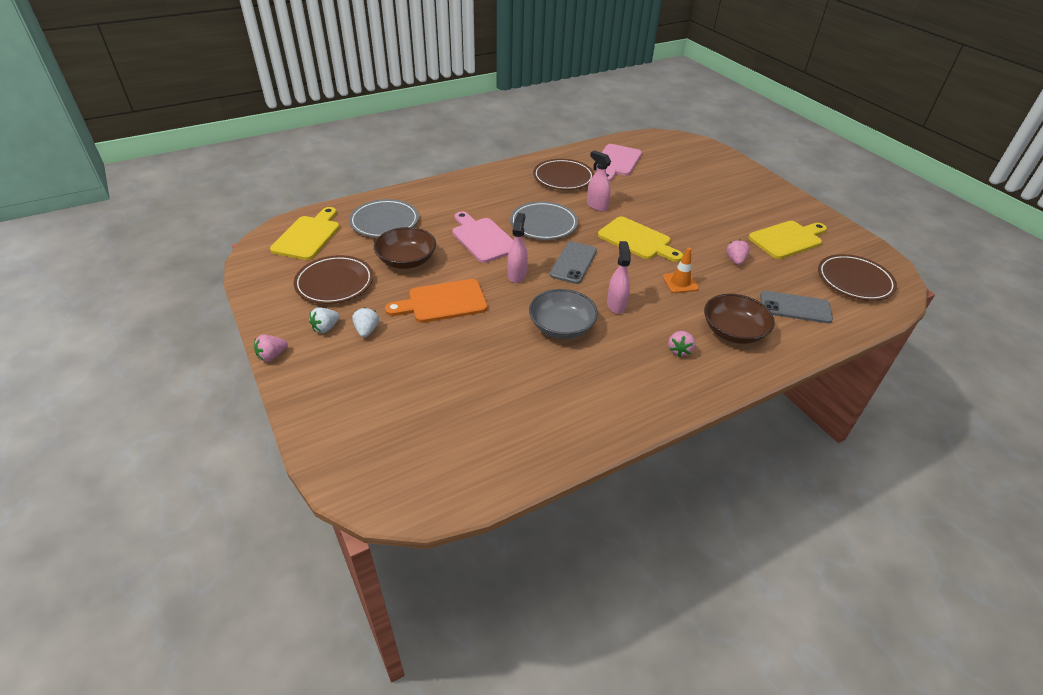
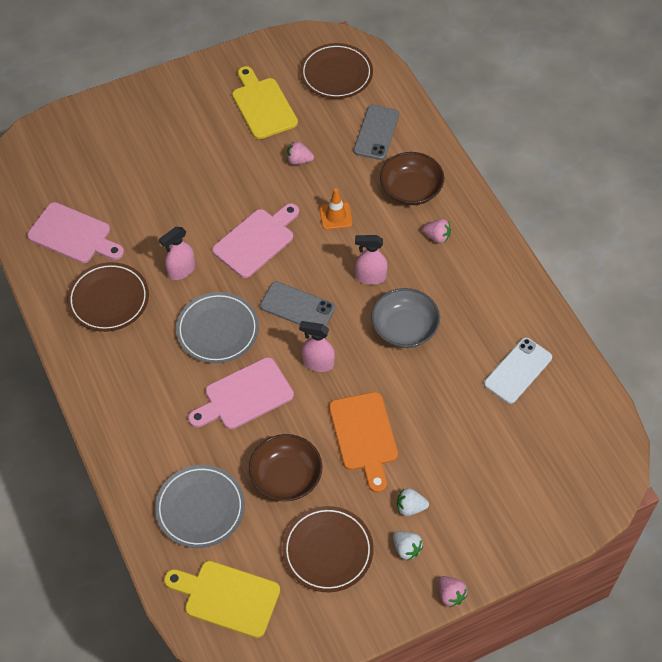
camera: 85 degrees left, 15 degrees up
(519, 412) = (518, 370): none -> white phone
(637, 240) = (256, 240): yellow cutting board -> pink cutting board

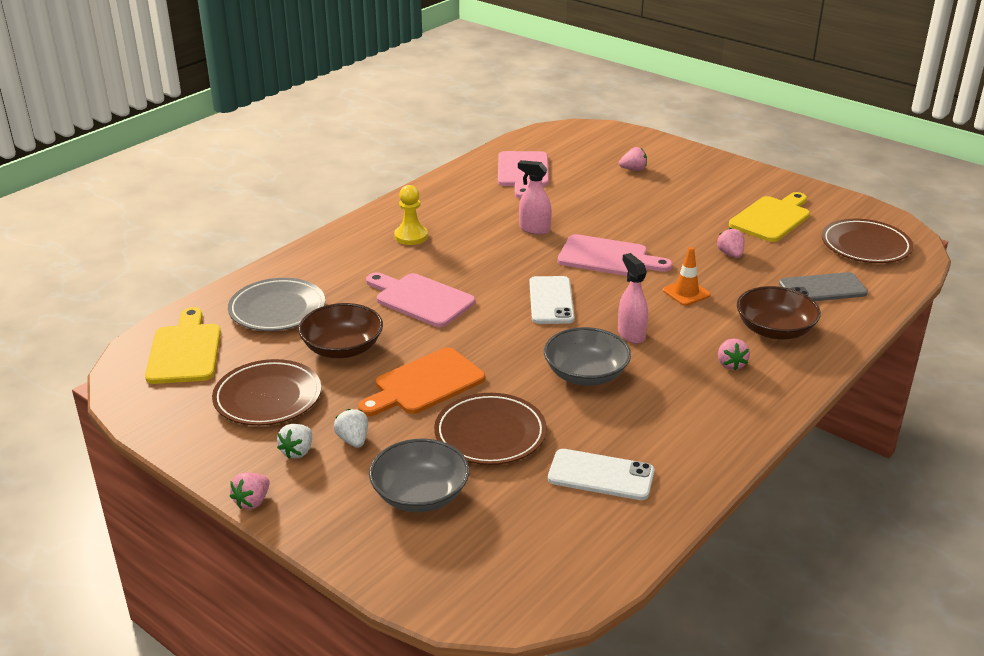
camera: 65 degrees right, 25 degrees down
(108, 299) = (470, 205): brown plate -> brown plate (490, 434)
(123, 153) = (633, 169): none -> pink strawberry
(136, 366) = (411, 236): none -> yellow pawn
(217, 330) = (484, 265): grey plate -> none
(297, 307) = (551, 300): grey phone -> white phone
(318, 363) = (493, 331): pink spray bottle -> none
(490, 485) = (420, 494): none -> grey bowl

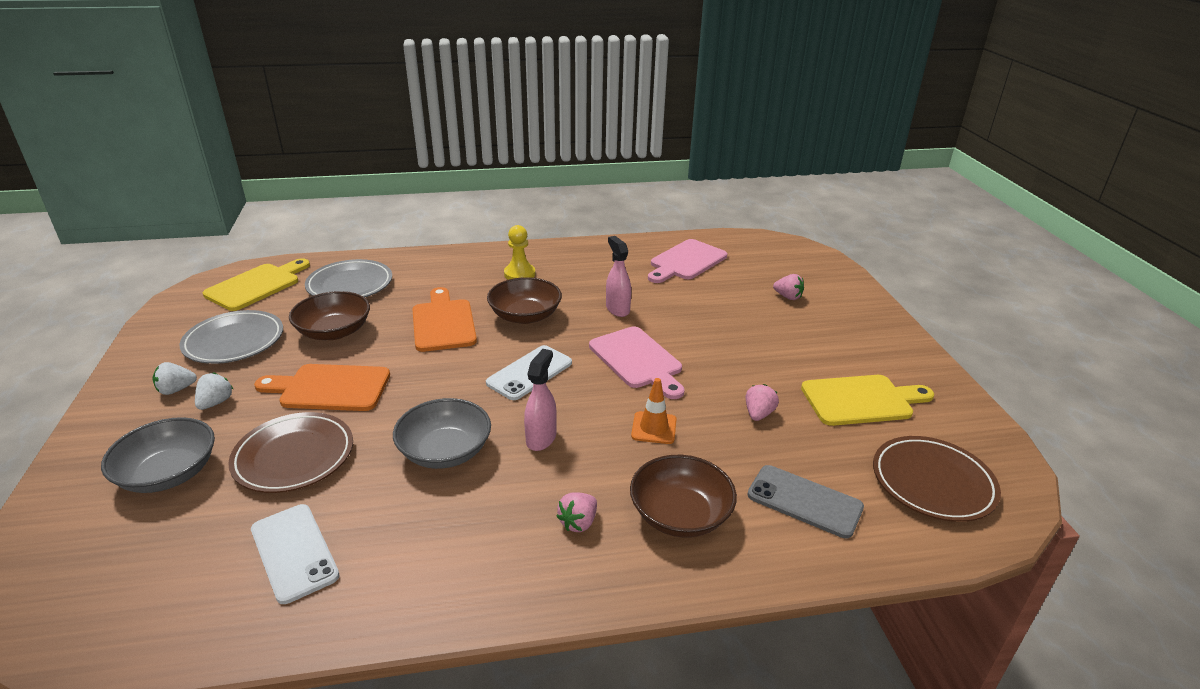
camera: 40 degrees right, 0 degrees up
(252, 501) = (92, 408): pink strawberry -> none
(268, 397) = (234, 341): brown plate -> grey plate
(421, 299) = (443, 323): pink cutting board -> orange cutting board
(475, 265) = (525, 316): none -> brown bowl

